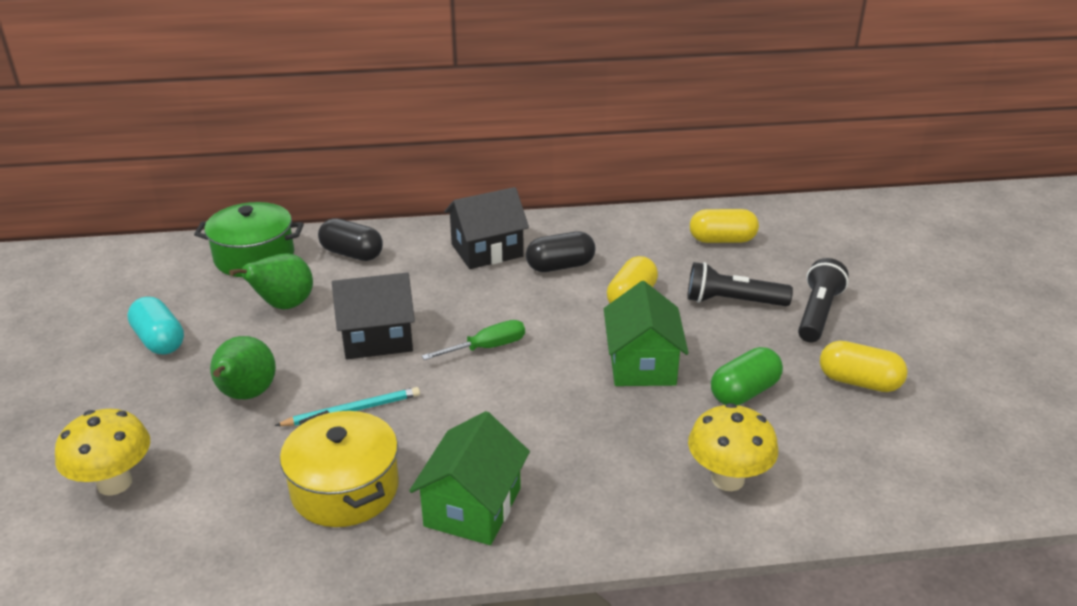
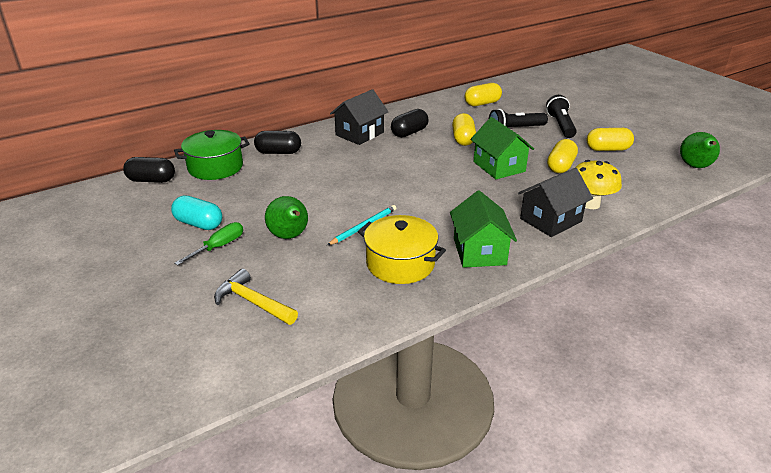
camera: 25 degrees left, 0 degrees up
(114, 483) = (253, 302): yellow mushroom -> yellow hammer
(165, 257) = (151, 180): none -> black capsule
(284, 306) = (263, 187): green pear -> green pear (695, 167)
(377, 338) = (340, 189): black house -> black house (550, 220)
(487, 347) = (409, 178): green screwdriver -> green screwdriver (219, 246)
(744, 392) = (560, 166): green capsule -> yellow capsule

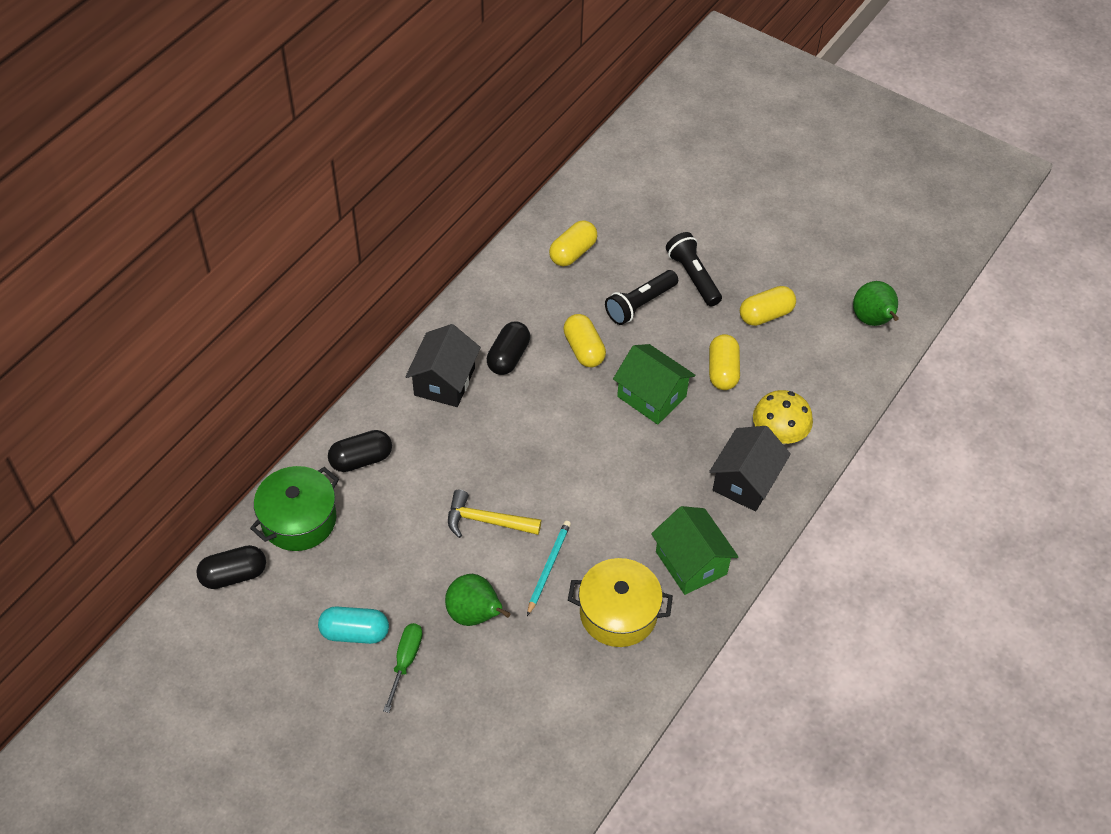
camera: 25 degrees left, 20 degrees up
(253, 302) = (498, 728): yellow hammer -> yellow hammer (486, 521)

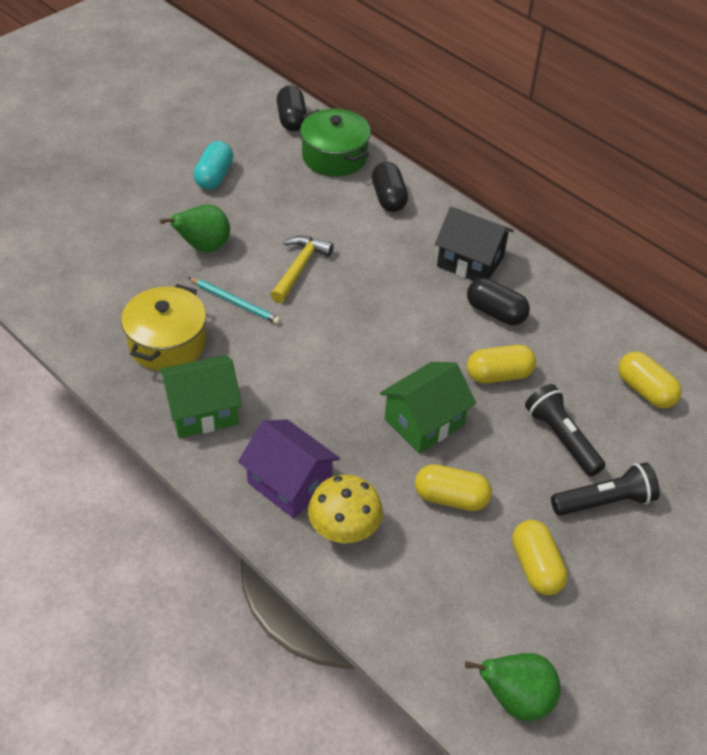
camera: 100 degrees right, 5 degrees down
(406, 660) = (176, 201): green screwdriver -> none
(745, 481) = (289, 483): black house -> purple house

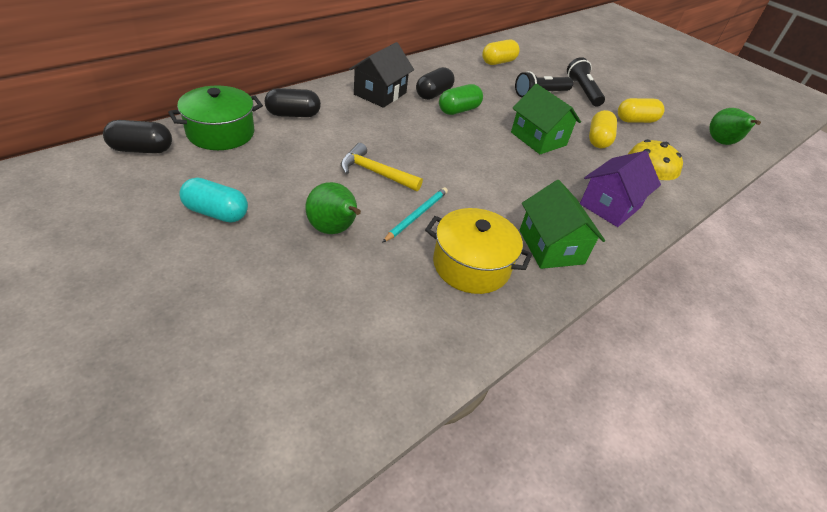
camera: 90 degrees left, 5 degrees down
(464, 338) = (459, 110): none -> green capsule
(498, 375) = (492, 104): yellow capsule -> none

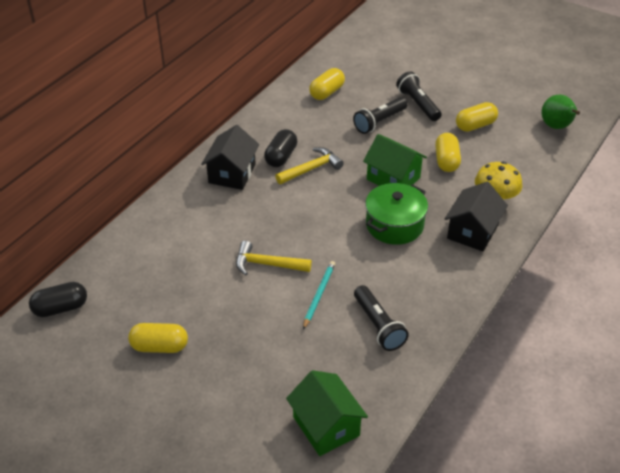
camera: 10 degrees left, 0 degrees up
(216, 213) = (159, 346): turquoise capsule -> yellow capsule
(221, 133) = (115, 268): green pot -> green pot (394, 225)
(293, 114) = (166, 226): black capsule -> none
(334, 230) = (259, 330): green pear -> none
(459, 110) = (311, 169): green capsule -> yellow hammer
(471, 265) = (378, 326): yellow pot -> black flashlight
(551, 247) = (435, 288): green house -> green house (326, 426)
(610, 206) = (472, 231): purple house -> black house

